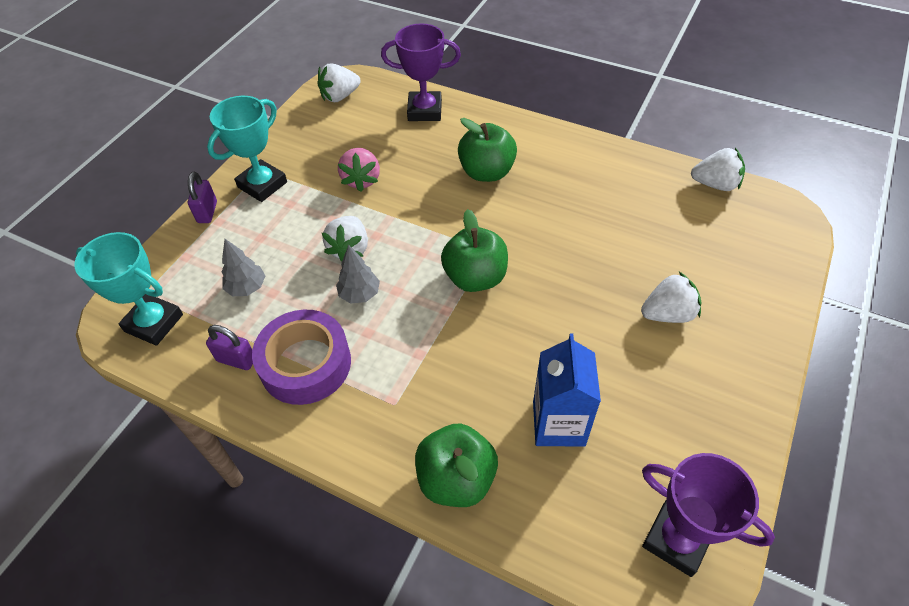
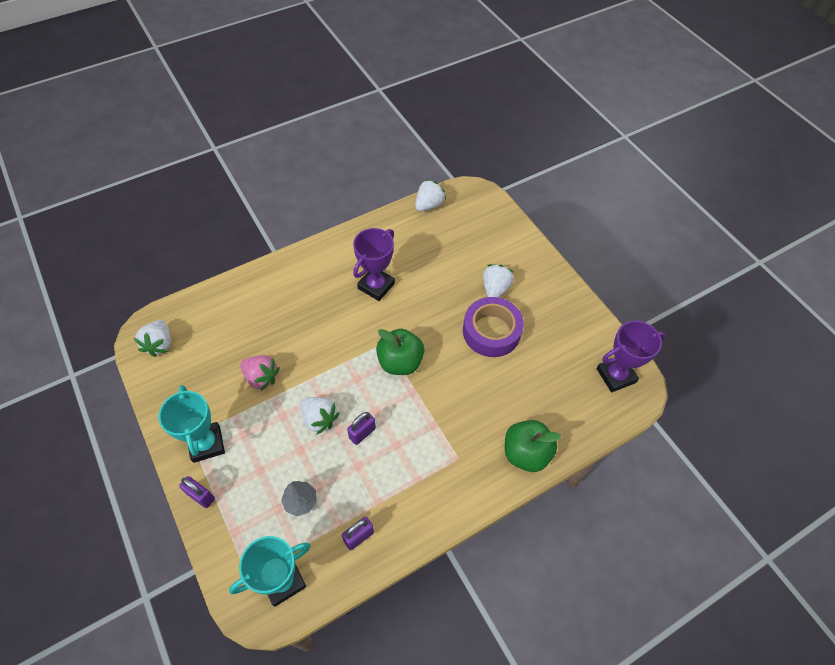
camera: 60 degrees left, 5 degrees up
(305, 364) = (393, 494): purple tape -> purple tape (491, 331)
(360, 294) = (362, 433): grey tree -> purple padlock
(424, 111) = (229, 302): purple trophy -> purple trophy (376, 286)
(486, 172) = (321, 303): green apple -> none
(558, 423) = (525, 383): blue carton -> none

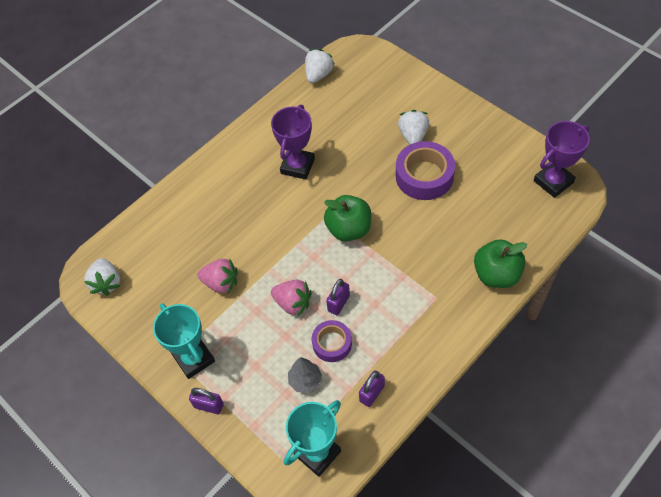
camera: 10 degrees left, 0 degrees up
(319, 419) = (293, 303): white strawberry -> pink strawberry
(340, 472) = (332, 343): none -> purple tape

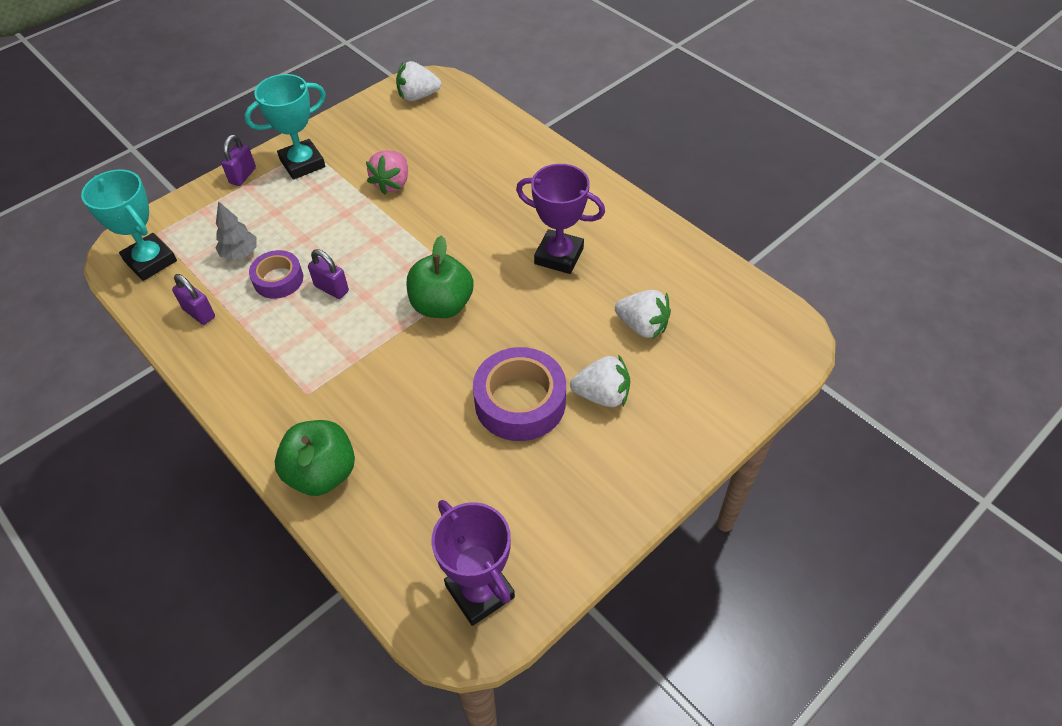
camera: 90 degrees right, 5 degrees down
(293, 303) = (345, 245): pink strawberry -> none
(318, 75) = (735, 285): white strawberry -> white strawberry (642, 326)

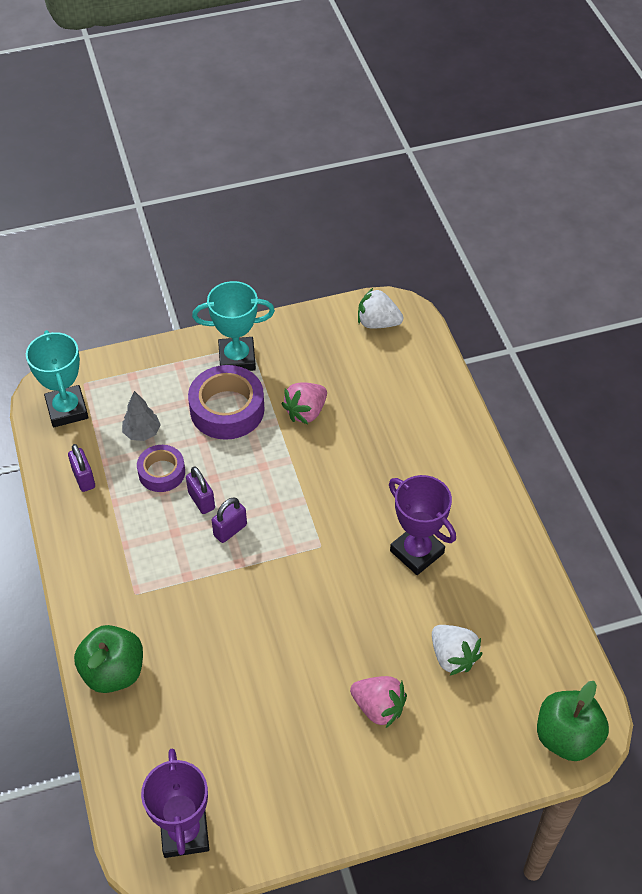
camera: 25 degrees right, 0 degrees up
(243, 176) = (180, 351): purple padlock -> purple padlock (230, 530)
(442, 305) = (286, 558): green apple -> green apple (567, 737)
(520, 402) = (304, 681): purple tape -> purple tape (227, 409)
(602, 395) = (378, 707): white strawberry -> pink strawberry

